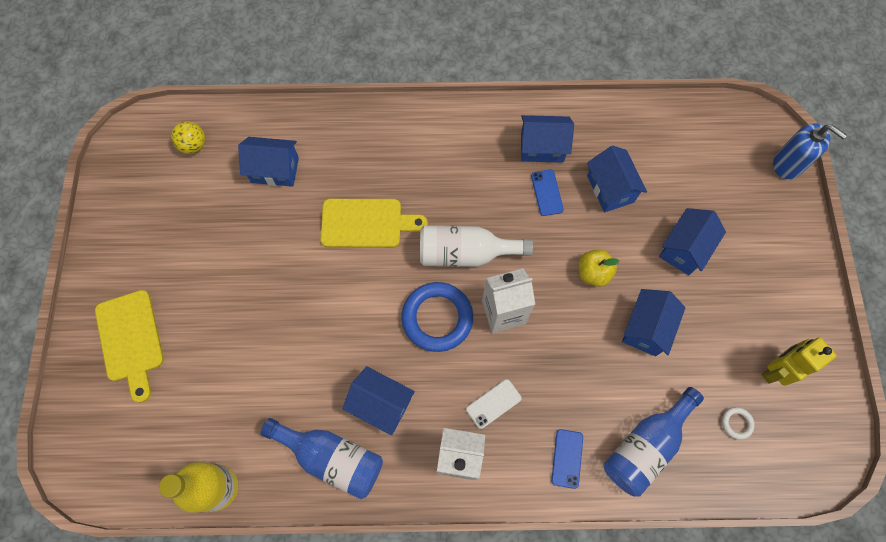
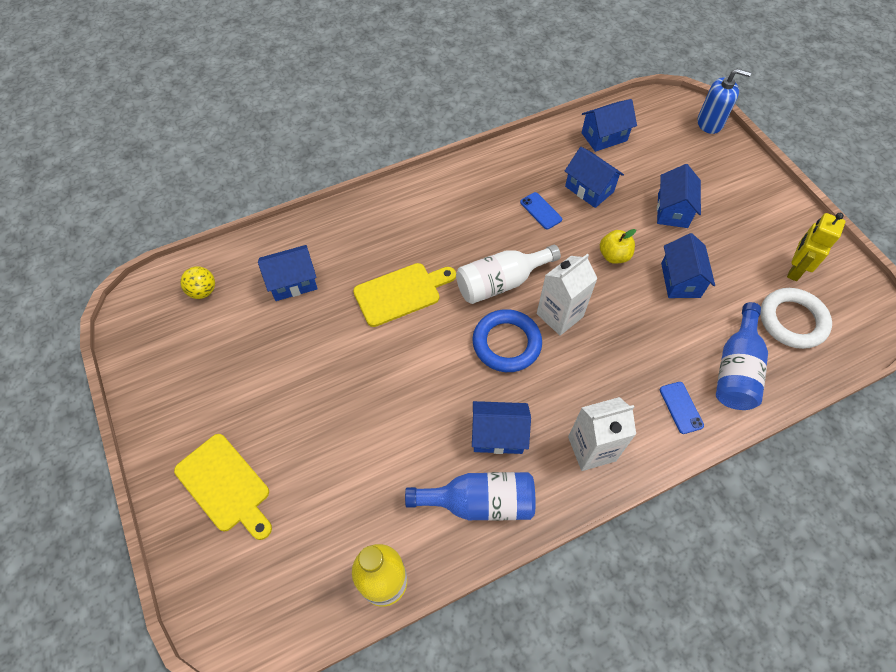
camera: 25 degrees left, 10 degrees down
(493, 403) = (594, 391): white phone -> none
(542, 147) = (517, 179): blue house -> blue house (604, 137)
(736, 423) = (792, 321): white ring -> white ring, size x2.35

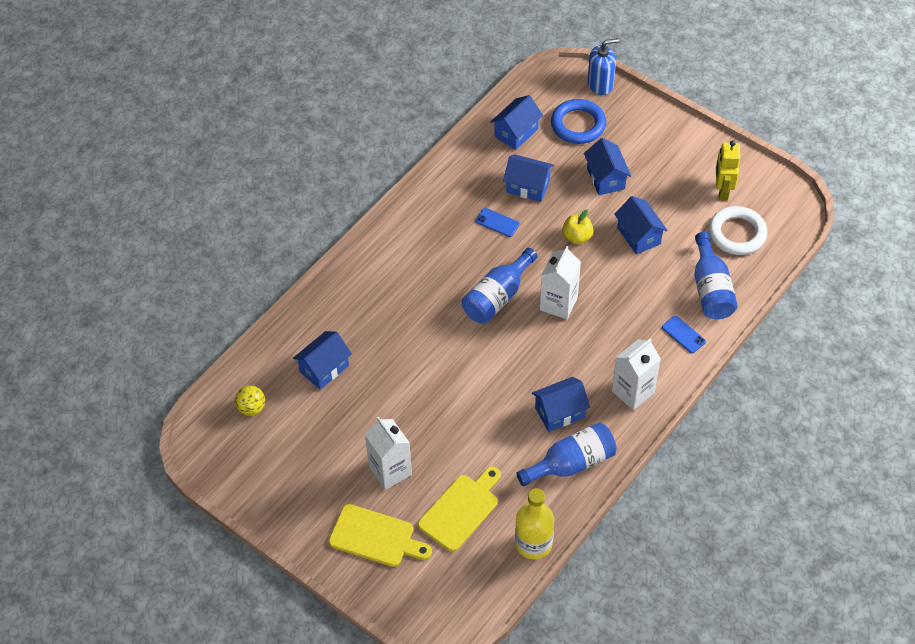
camera: 25 degrees left, 5 degrees down
(287, 417) = (390, 470): none -> white carton
(401, 293) = (421, 339): yellow cutting board -> yellow cutting board (461, 510)
(501, 282) = (497, 297): white bottle -> blue bottle
(506, 343) = (529, 343): blue ring -> blue ring (578, 125)

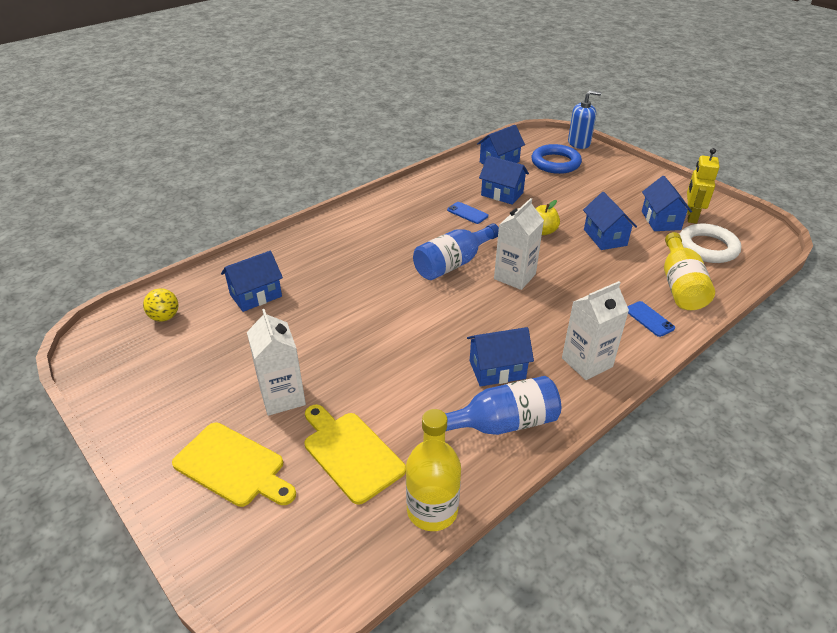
camera: 10 degrees right, 15 degrees down
(461, 510) = (350, 453): yellow cutting board -> yellow cutting board turned 90 degrees counterclockwise
(605, 178) = (576, 197): blue house -> blue house (660, 220)
(711, 289) = (680, 285): blue bottle -> yellow bottle

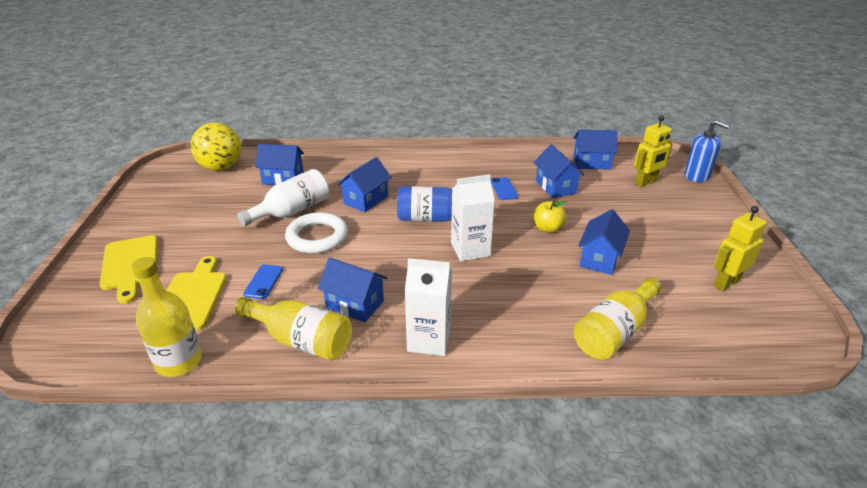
camera: 40 degrees right, 5 degrees down
(165, 317) = (221, 167): yellow ball -> yellow ball, size x1.87
(282, 397) = (208, 243): white carton -> none
(317, 322) = (291, 211): none -> white bottle
(501, 423) = (301, 340): blue bottle -> yellow bottle
(555, 163) = (646, 183): blue ring -> yellow robot
(649, 319) = (537, 341): blue phone -> blue phone (263, 282)
(660, 220) = (683, 271): blue house -> blue house (366, 200)
(707, 247) = (700, 317): white ring -> white ring (317, 237)

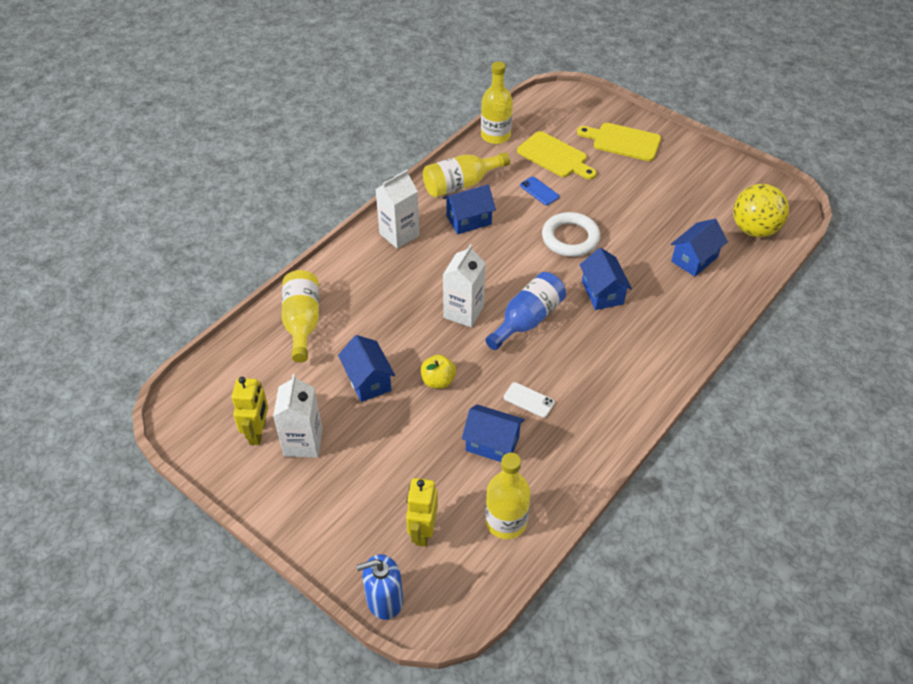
camera: 130 degrees right, 15 degrees up
(291, 211) = (625, 240): white bottle -> none
(504, 189) = (529, 400): blue phone -> white phone
(591, 163) = (506, 521): blue house -> yellow bottle
(690, 257) = (303, 442): none -> white carton

